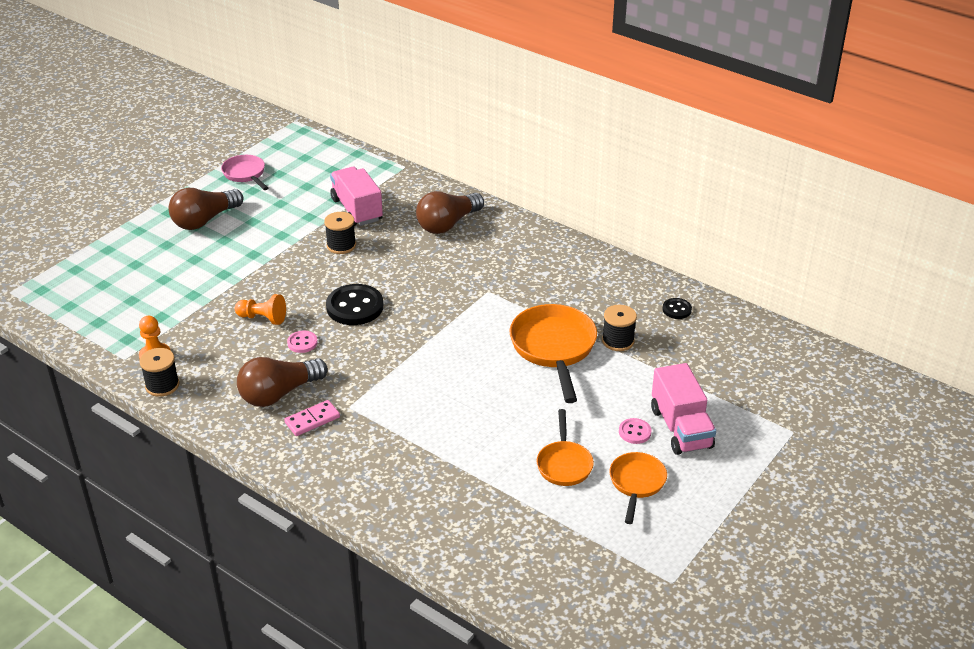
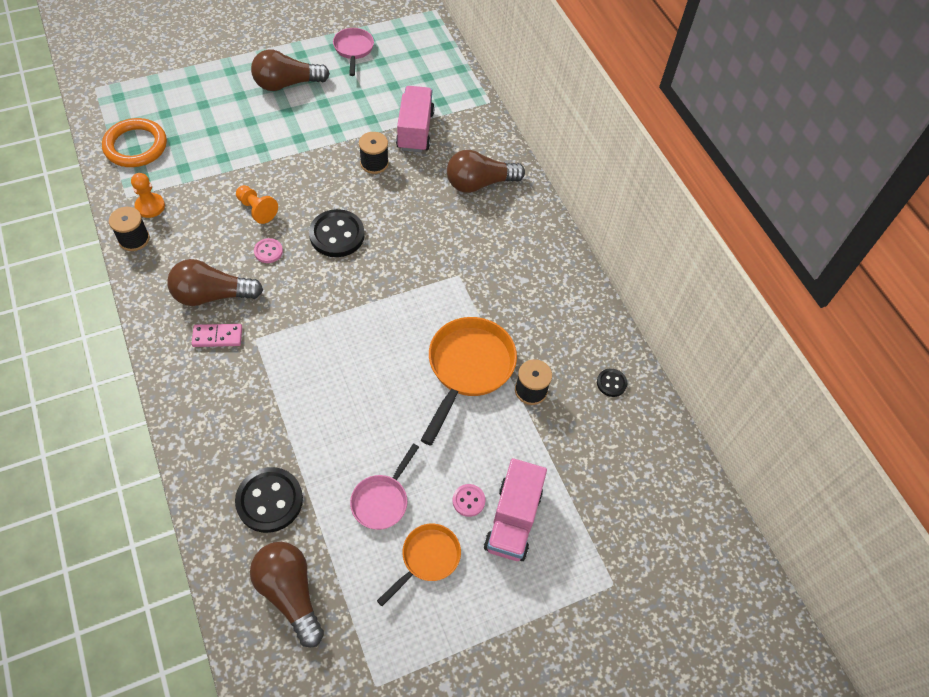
camera: 25 degrees right, 20 degrees up
(97, 319) = (136, 146): none -> orange ring
(468, 508) = (269, 500): none -> black button
(545, 559) = (290, 593): none -> brown light bulb
(564, 464) = (382, 500): orange pan -> pink pan

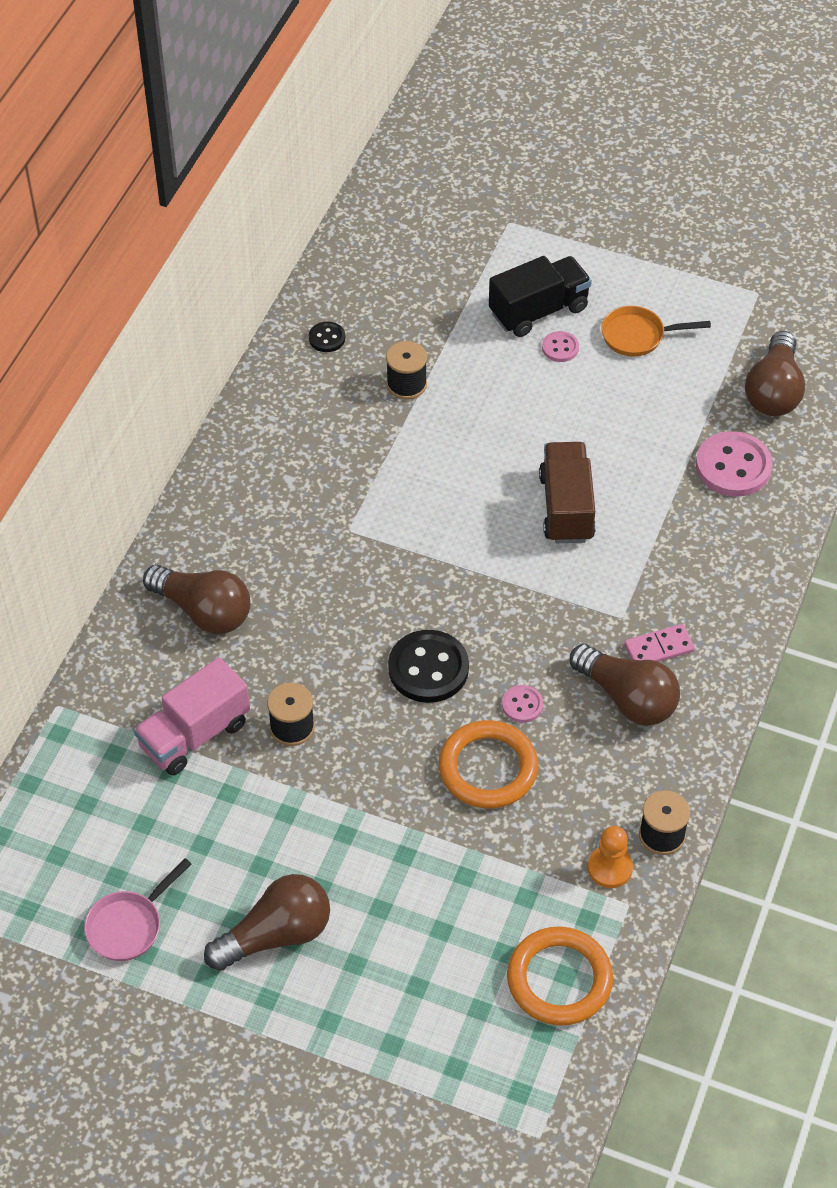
camera: 130 degrees left, 5 degrees down
(217, 336) = (659, 648): pink domino -> pink domino turned 60 degrees counterclockwise
(257, 209) = (488, 768): orange pawn -> orange ring
(269, 500) = (733, 466): black button -> pink button
(287, 84) = (276, 935): brown light bulb -> brown light bulb turned 60 degrees counterclockwise
(352, 383) = (566, 507): none -> brown truck
(382, 500) = (634, 399): pink pan -> none
(468, 368) = (442, 442): orange pan -> none
(513, 520) = (538, 311): pink truck -> black truck

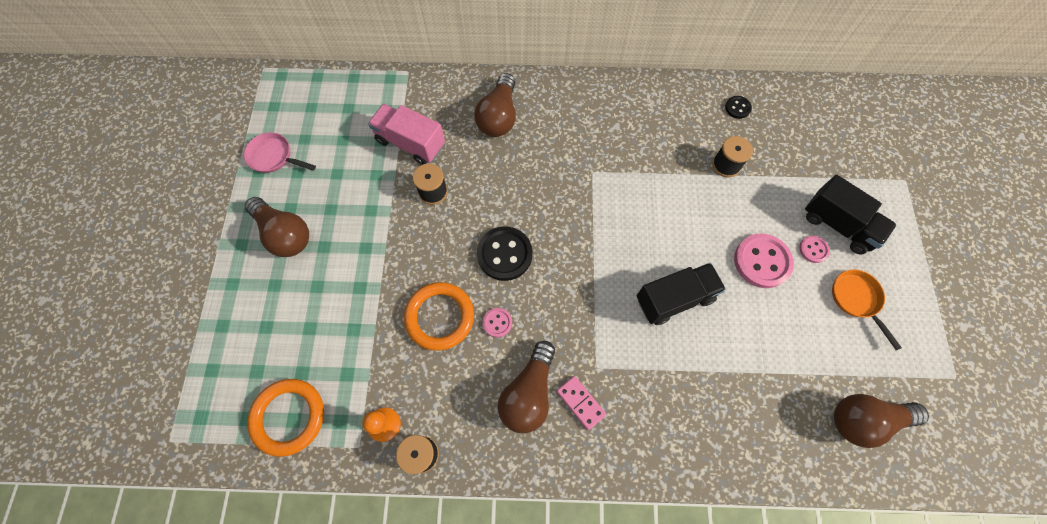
camera: 70 degrees right, 15 degrees up
(566, 507) = (674, 299): brown truck -> black truck
(733, 466) = (772, 409): pink button -> pink button (762, 261)

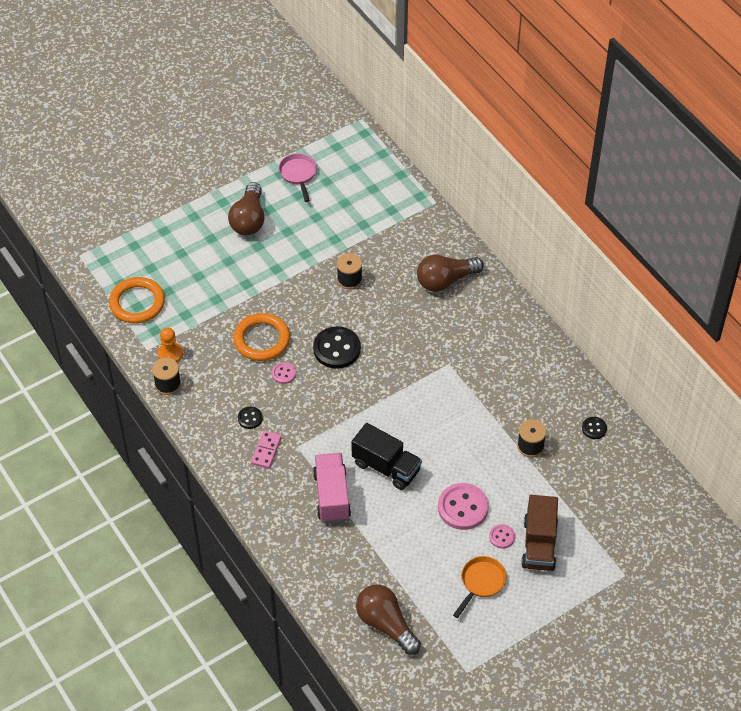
camera: 55 degrees right, 15 degrees down
(410, 143) = (376, 242): pink truck -> pink truck (331, 496)
(528, 393) = (250, 418): brown light bulb -> black button
(838, 225) = (539, 544): black truck -> brown truck

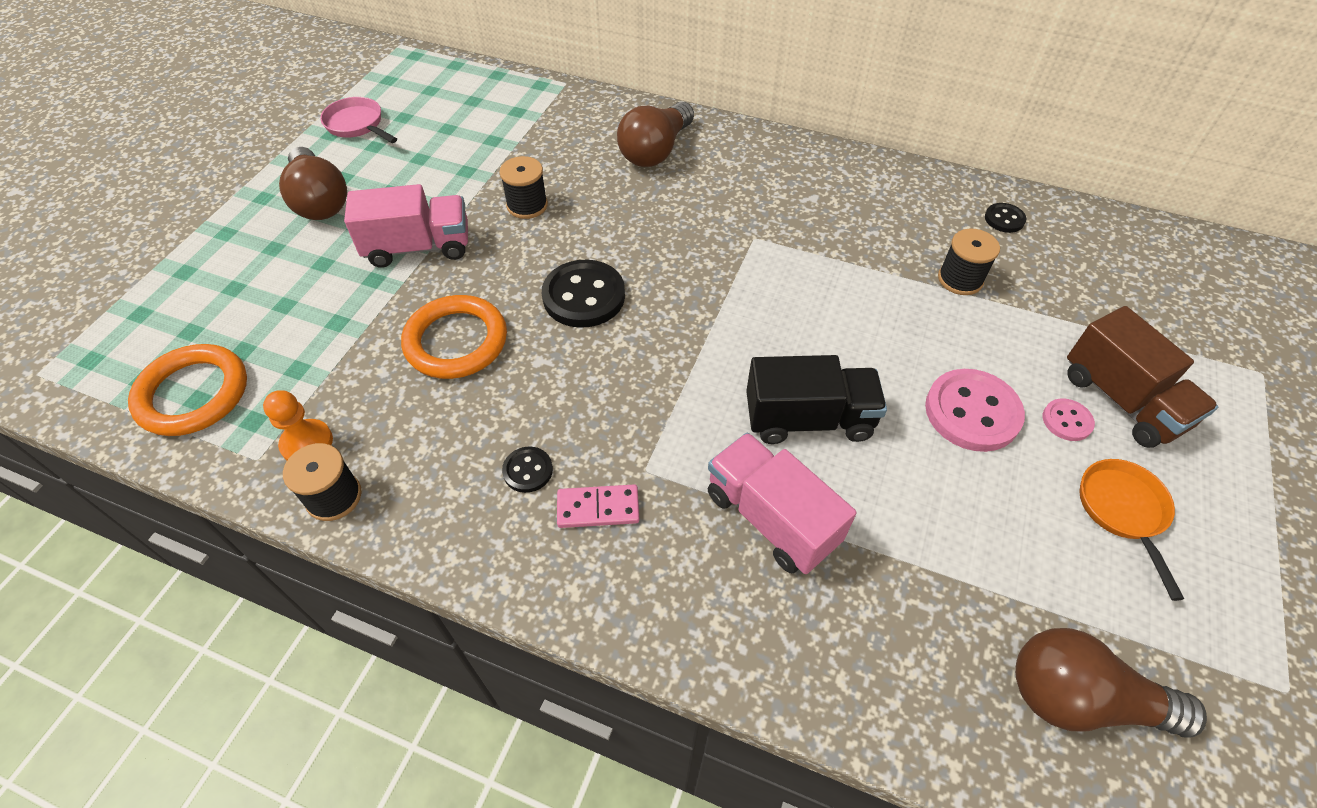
camera: 35 degrees left, 0 degrees up
(266, 450) = (598, 508): pink domino -> pink domino turned 75 degrees counterclockwise
(279, 276) = (418, 247): none -> pink truck
(284, 373) = (530, 371): pink button -> none

